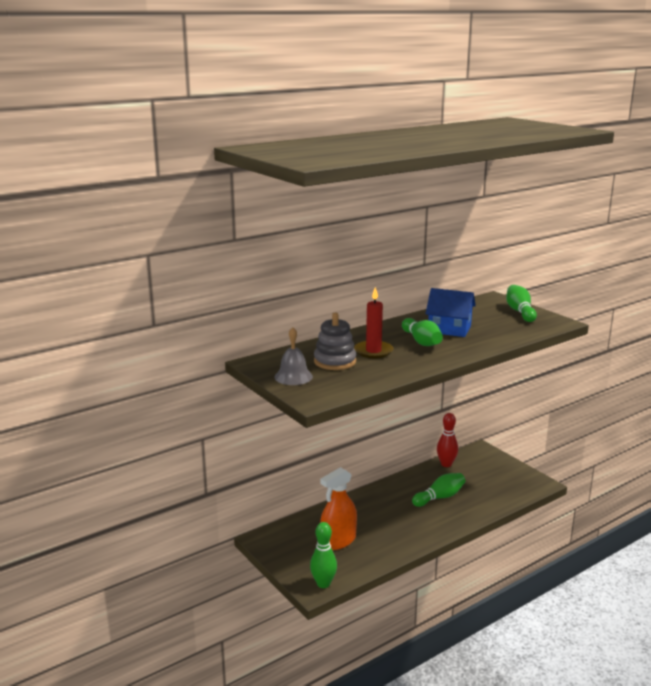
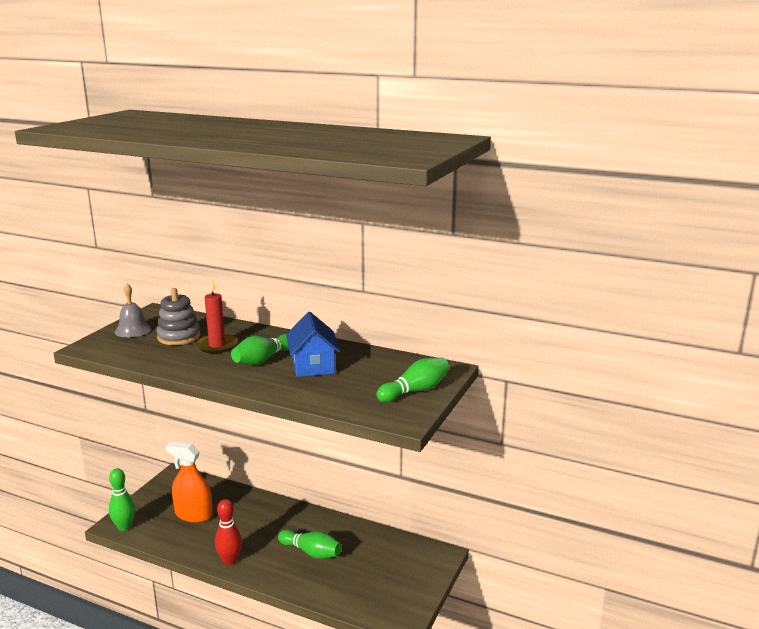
camera: 60 degrees right, 0 degrees up
(446, 464) = (384, 538): red bowling pin -> red bowling pin (230, 560)

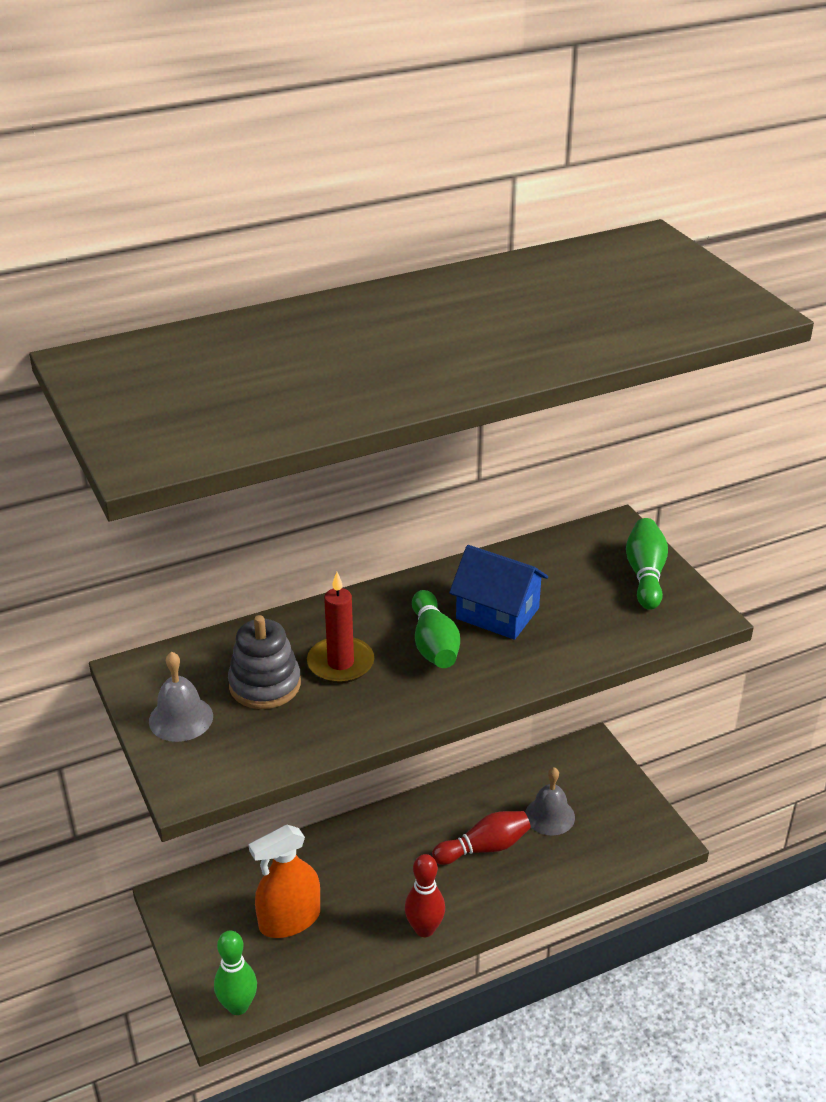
camera: 50 degrees left, 15 degrees up
(311, 552) = (484, 848): green bowling pin -> red bowling pin
(364, 564) = (549, 816): none -> grey bell

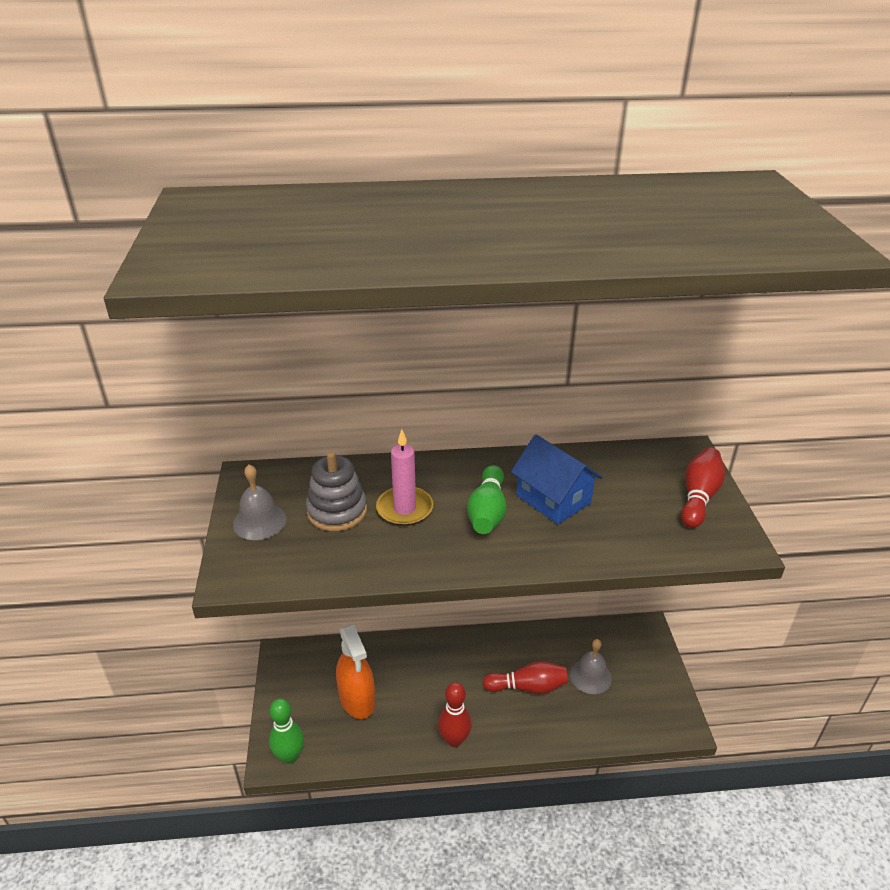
camera: 20 degrees right, 0 degrees up
(289, 920) = (357, 699): orange spray bottle -> orange spray bottle turned 105 degrees counterclockwise
(340, 663) = (404, 509): red candle -> pink candle
(645, 575) = (698, 497): green bowling pin -> red bowling pin

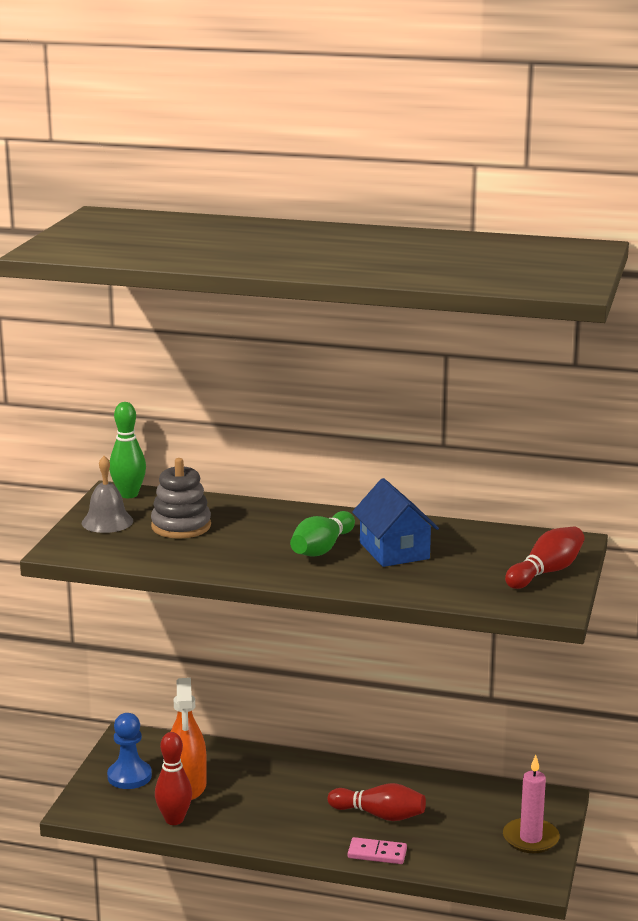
camera: 20 degrees right, 15 degrees down
(290, 756) = (95, 811): green bowling pin -> green bowling pin (128, 494)
(303, 703) = (129, 776): none -> blue pawn
(404, 509) = (244, 534): pink candle -> pink candle (530, 838)
(454, 740) = (271, 836): red bowling pin -> red bowling pin (174, 820)
(548, 733) = (377, 853): none -> pink domino
(590, 676) = (458, 822): grey bell -> none

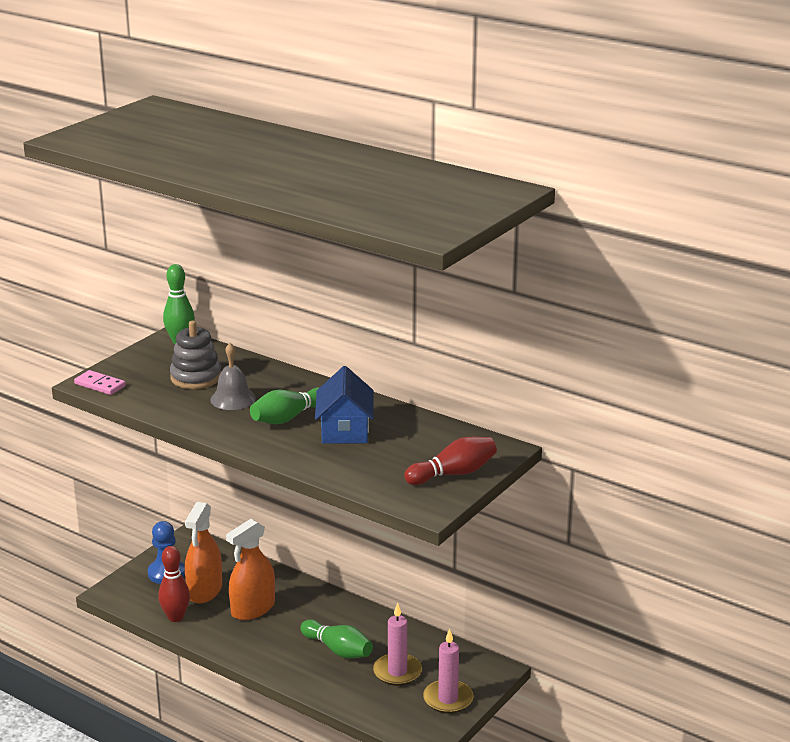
camera: 20 degrees right, 5 degrees up
(107, 522) = (143, 363): grey bell -> grey bell (233, 399)
(255, 793) = (253, 608): none -> orange spray bottle
(377, 853) = (313, 682): pink domino -> pink domino (100, 385)
(379, 815) = (338, 650): red bowling pin -> green bowling pin
(458, 823) = (397, 672): none -> pink candle

